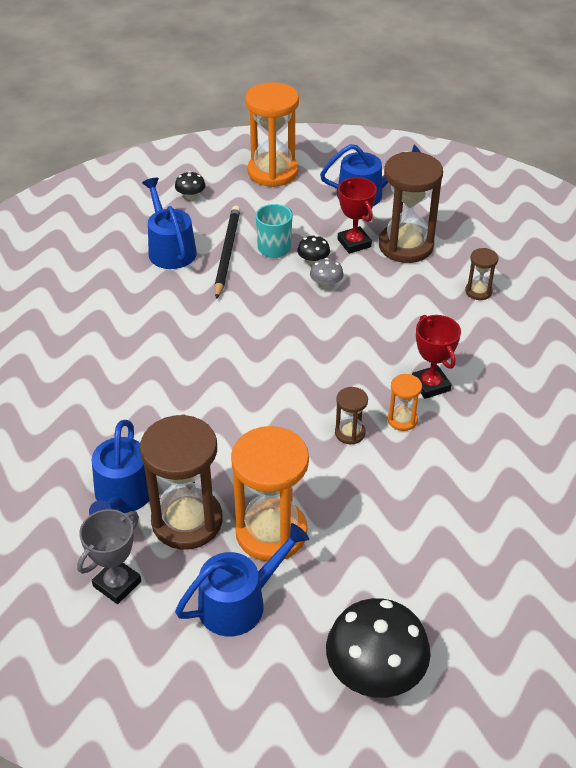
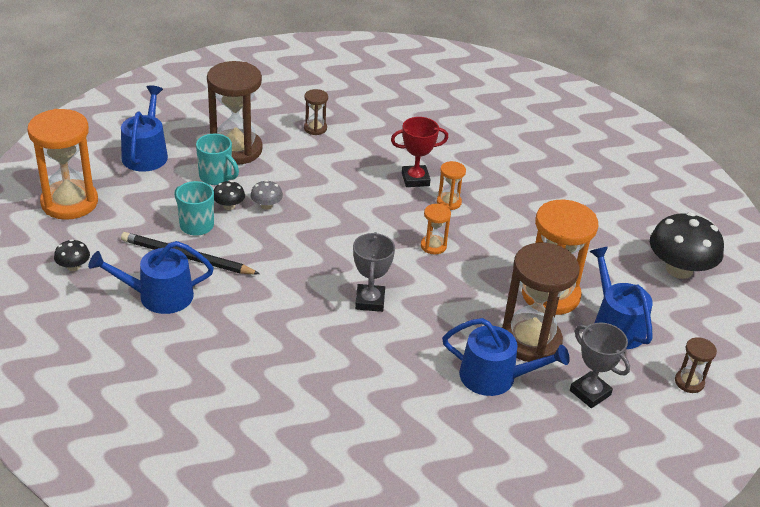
camera: 80 degrees left, 5 degrees down
(208, 383) = (370, 301): none -> grey trophy
(316, 418) = (433, 246): none -> orange hourglass
(350, 433) = (455, 232): brown hourglass -> brown hourglass (689, 382)
(354, 243) = (216, 177): red trophy -> turquoise mug

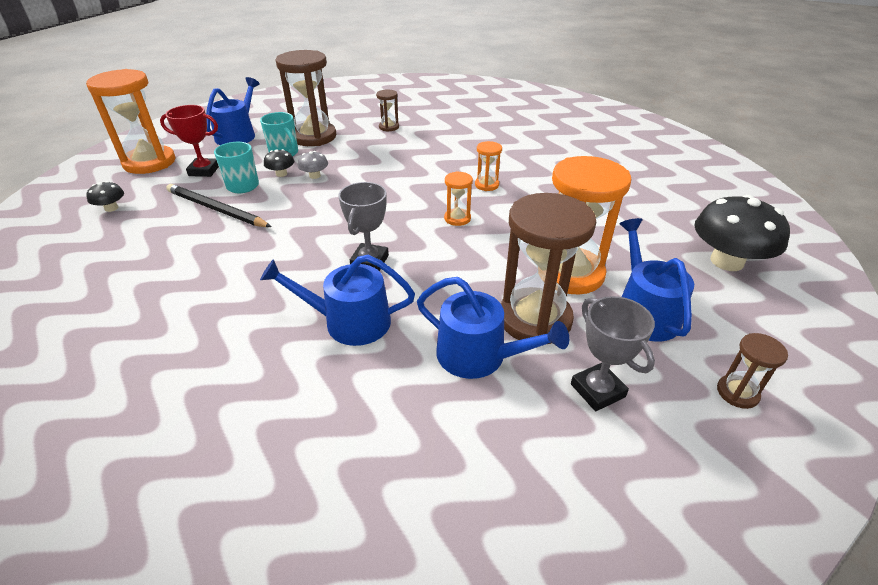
camera: 15 degrees right, 0 degrees up
(158, 296) = (166, 238): blue watering can -> blue watering can (349, 322)
(415, 179) = (461, 166): red trophy -> red trophy (204, 171)

